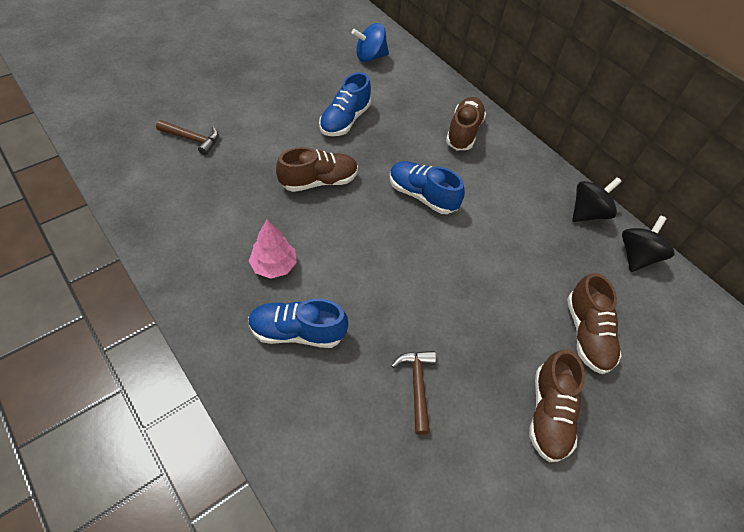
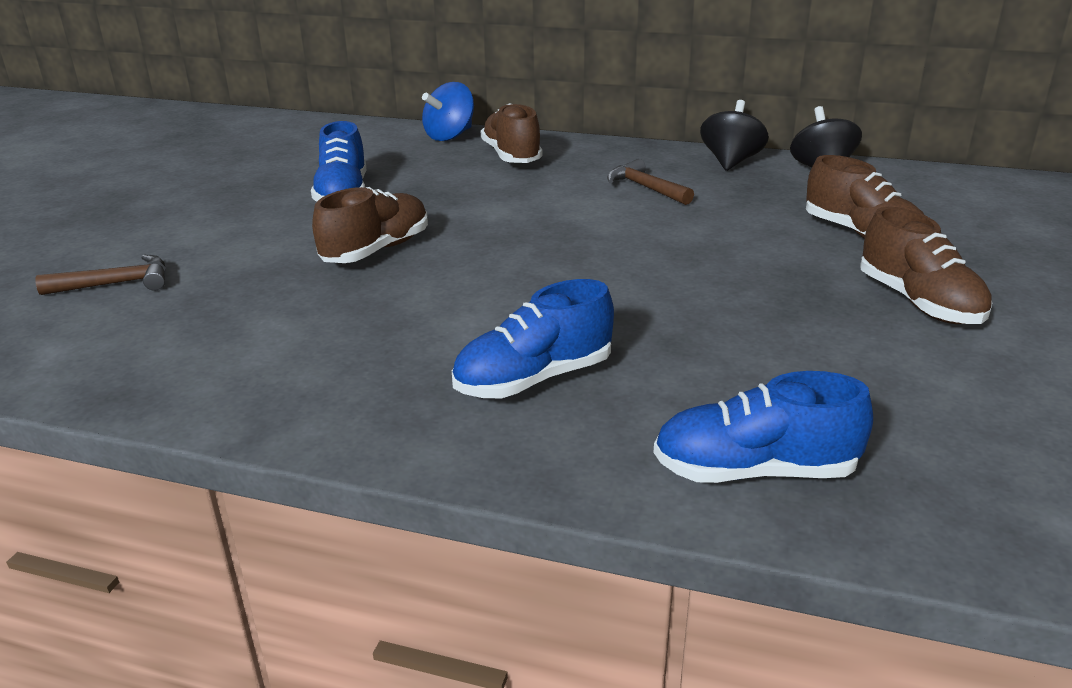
camera: 30 degrees left, 25 degrees down
(274, 266) = (413, 340): pink tree -> none
(370, 57) = (308, 142): blue spinning top -> blue spinning top (450, 136)
(417, 386) = (753, 350): brown hammer -> brown hammer (646, 188)
(422, 196) = (532, 213): blue shoe -> blue shoe (754, 471)

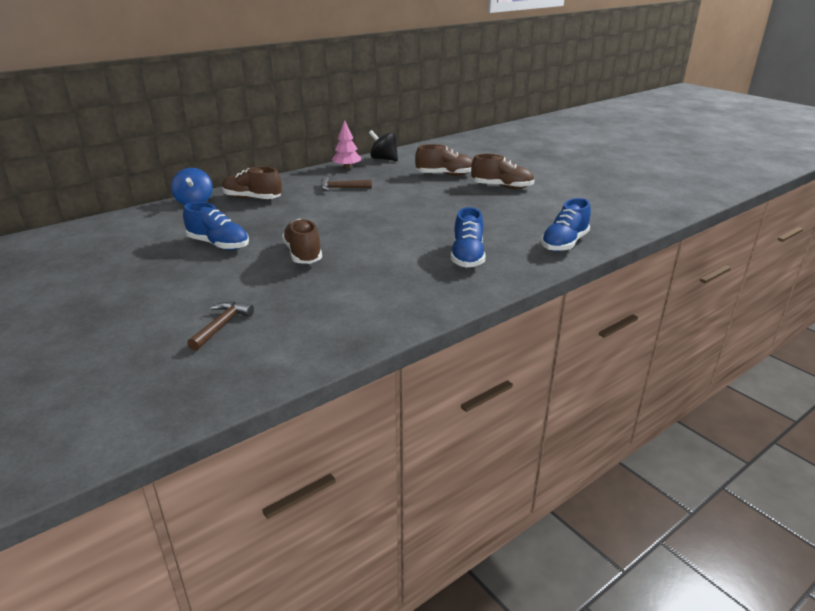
camera: 55 degrees left, 0 degrees up
(731, 162) = (347, 167): black spinning top -> pink tree

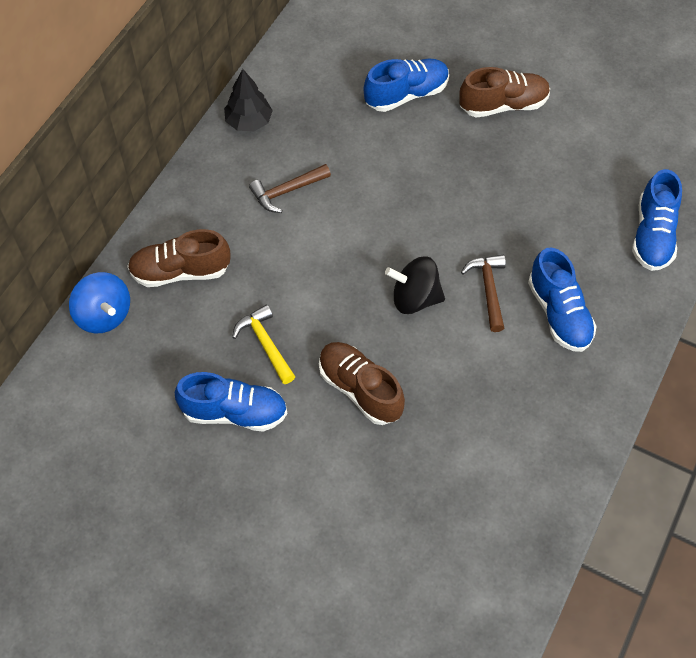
camera: 25 degrees left, 30 degrees up
(221, 326) = (379, 577): brown hammer -> brown hammer (488, 290)
(267, 228) = (265, 344): none -> yellow hammer
(347, 167) = (249, 121): pink tree -> black tree
(384, 159) = (286, 73): black spinning top -> black spinning top (415, 298)
(445, 175) = (406, 94): brown shoe -> blue shoe

